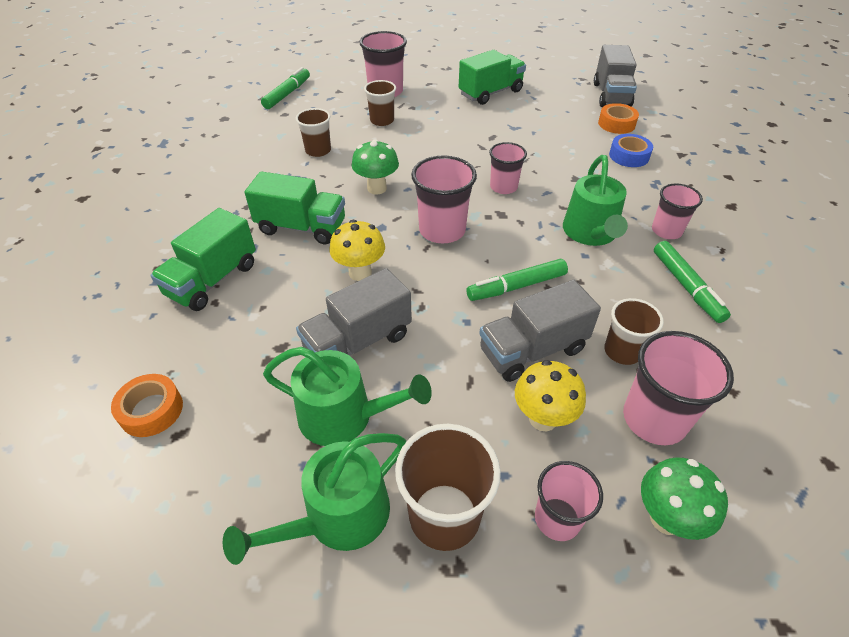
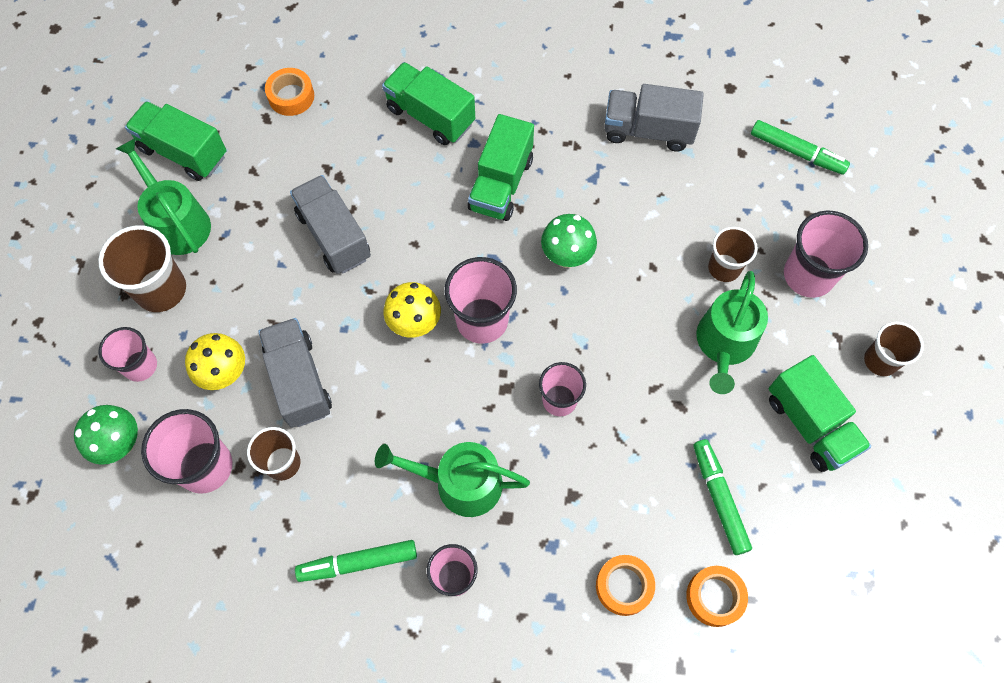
camera: 95 degrees right, 20 degrees up
(219, 532) = (183, 152): none -> green truck
(318, 151) = (650, 194): brown cup -> brown cup (880, 360)
(344, 416) = (259, 225): green watering can -> green watering can (724, 344)
(360, 273) = (424, 238): yellow mushroom -> yellow mushroom (415, 324)
(516, 286) = (384, 382): green marker -> green marker (719, 498)
(611, 95) = (809, 618): grey truck -> grey truck (648, 131)
(629, 156) = (624, 586): blue tape -> orange tape

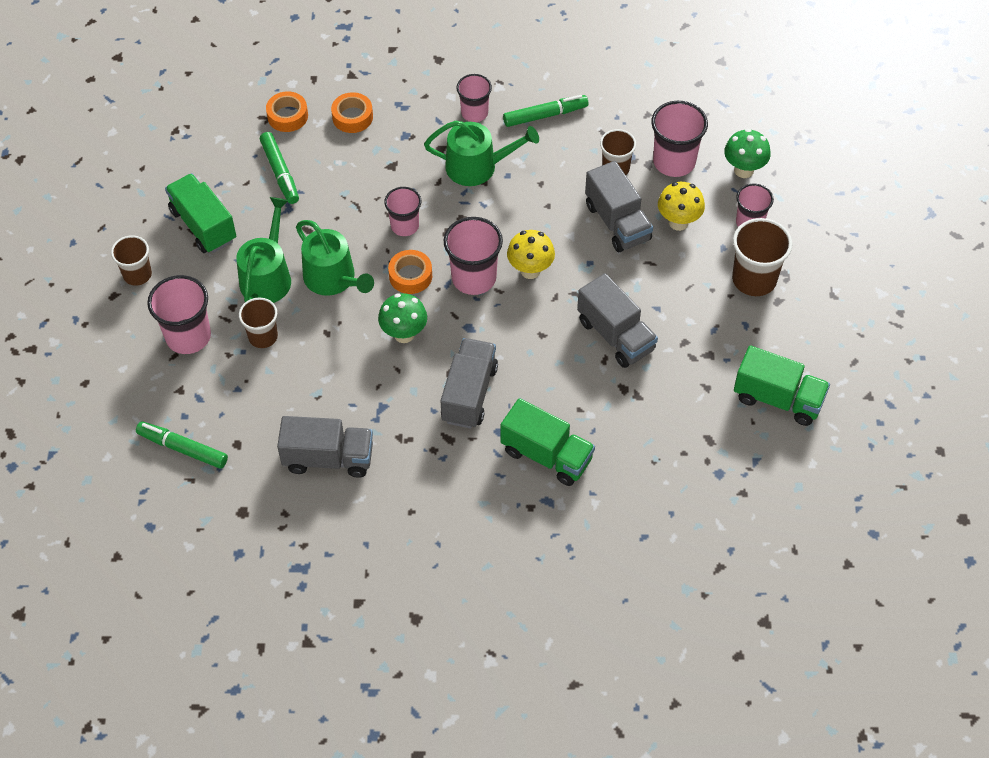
camera: 175 degrees right, 10 degrees down
(177, 222) = (760, 335): green watering can -> green watering can (333, 279)
(291, 96) = (690, 464): orange tape -> orange tape (410, 276)
(501, 184) = (469, 394): green truck -> grey truck

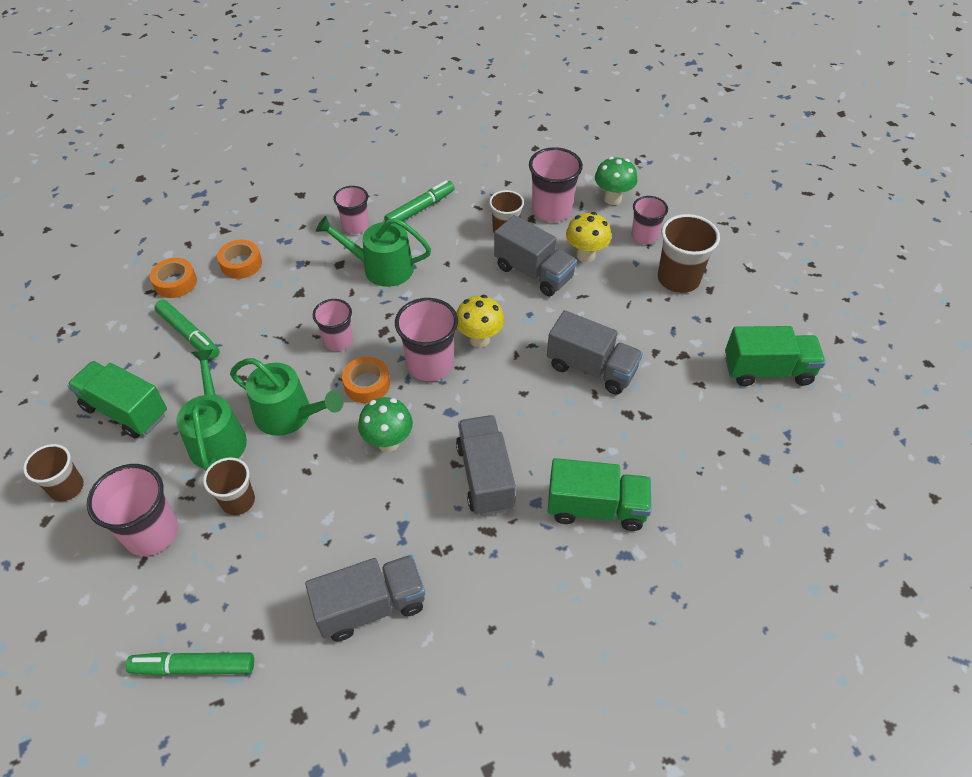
camera: 25 degrees left, 5 degrees down
(477, 166) = (381, 268): green watering can -> green watering can turned 150 degrees counterclockwise

